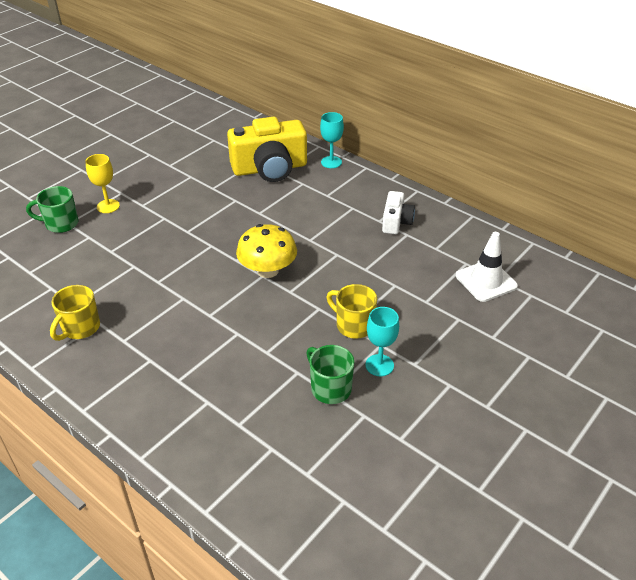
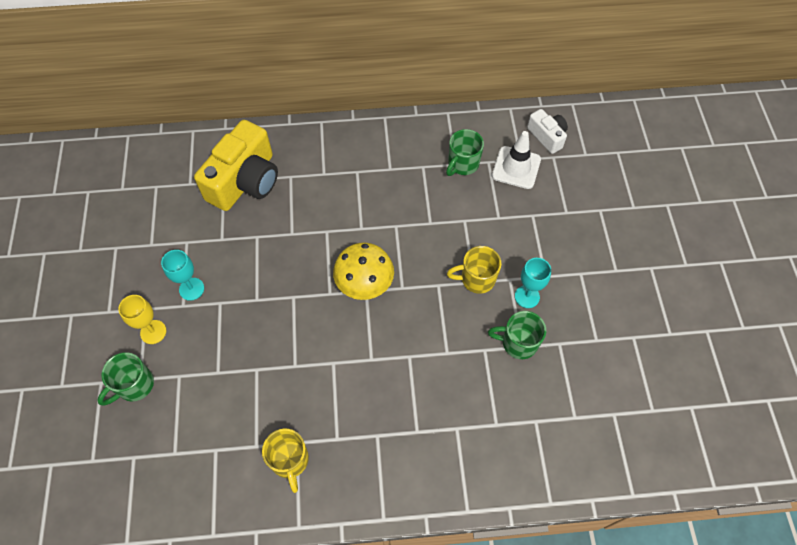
camera: 45 degrees left, 20 degrees up
(331, 162) = (287, 136): turquoise goblet -> turquoise goblet (191, 289)
(396, 222) = (403, 160): white camera -> white camera (547, 136)
(441, 252) = (462, 164): none -> green mug

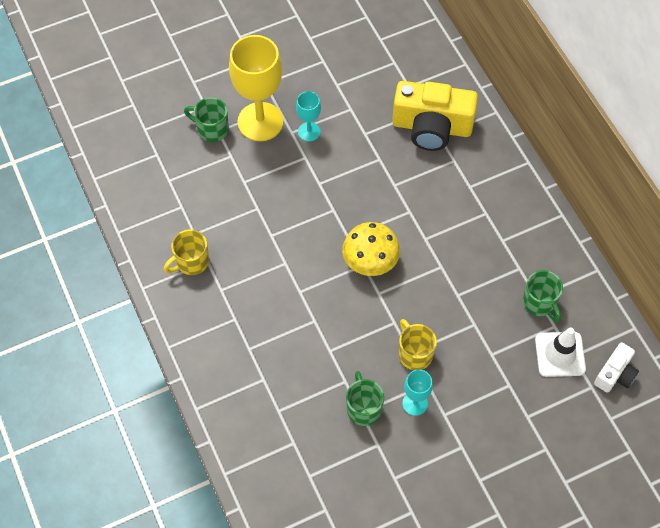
camera: 70 degrees right, 0 degrees up
(153, 332) = (260, 122): yellow goblet -> yellow goblet, size x2.04
(462, 164) = (539, 303): green mug -> green mug turned 135 degrees counterclockwise

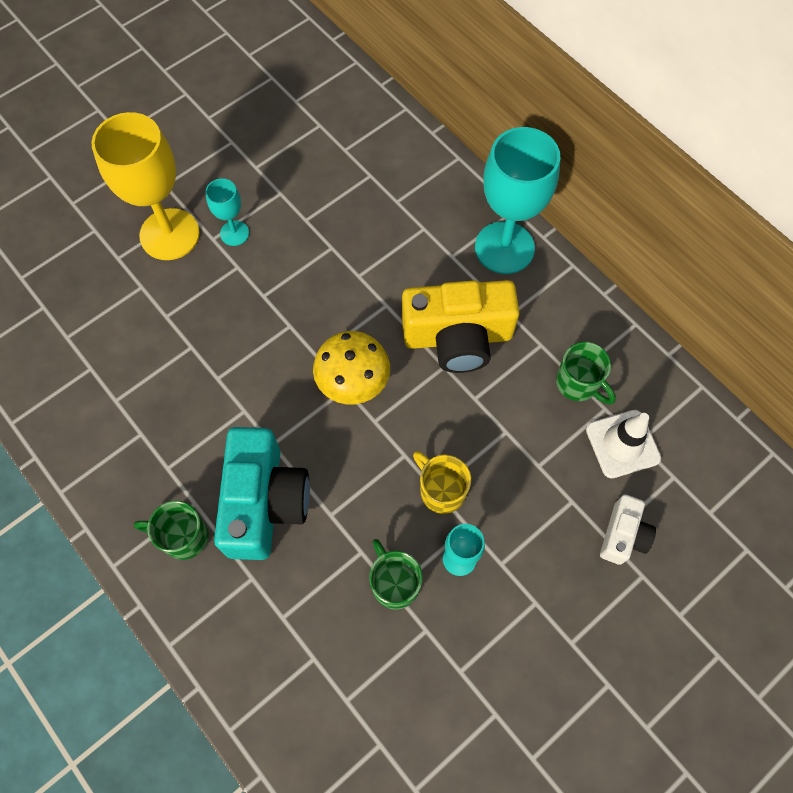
camera: 15 degrees left, 5 degrees up
(191, 262) = (119, 440): yellow mug -> none
(211, 129) = (109, 258): green mug -> green mug (183, 536)
(284, 330) = (264, 502): none -> turquoise camera
(432, 127) = (385, 193): yellow camera -> yellow camera (457, 337)
(512, 189) = (504, 248): none -> turquoise goblet
(615, 374) = (697, 452): white camera -> white camera (623, 535)

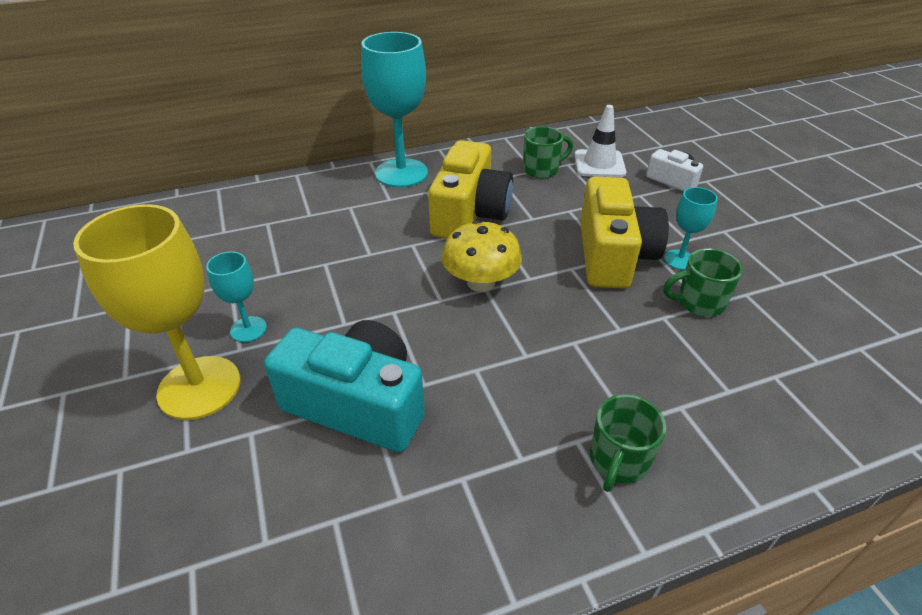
camera: 70 degrees left, 25 degrees down
(264, 502) = (593, 376): turquoise camera -> turquoise camera (357, 404)
(441, 490) = (613, 255): yellow mug -> yellow camera

